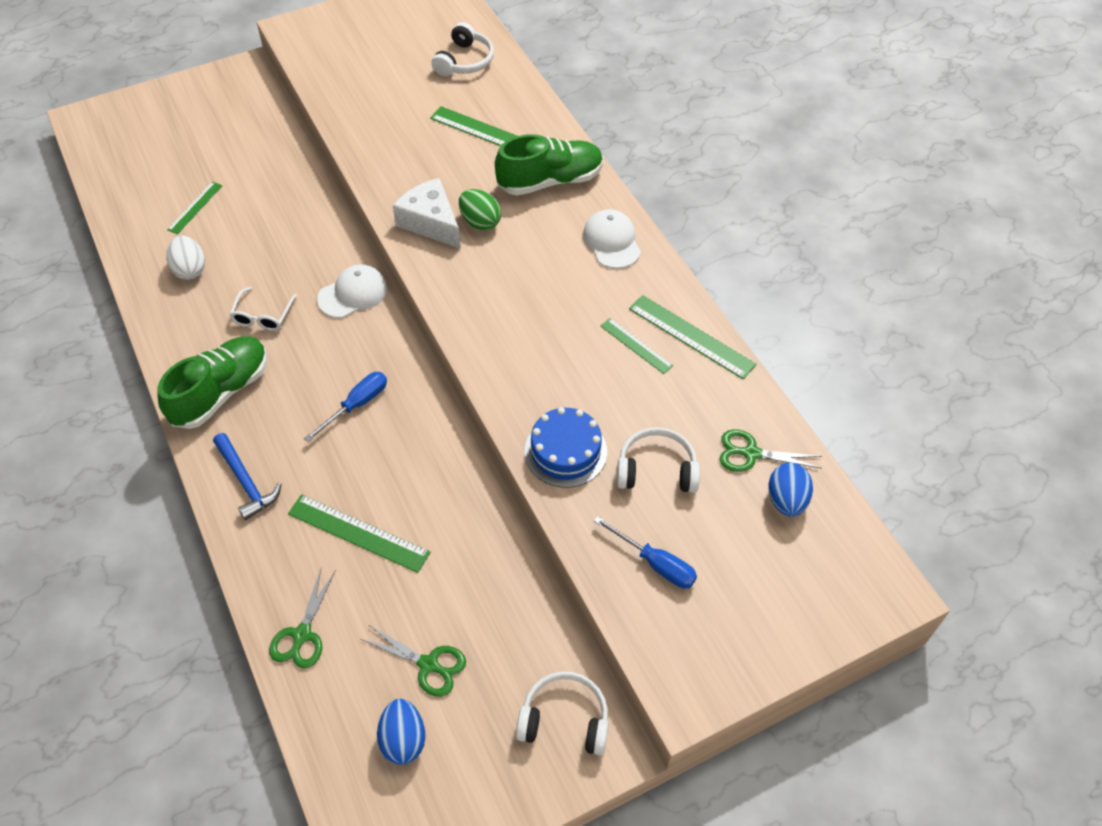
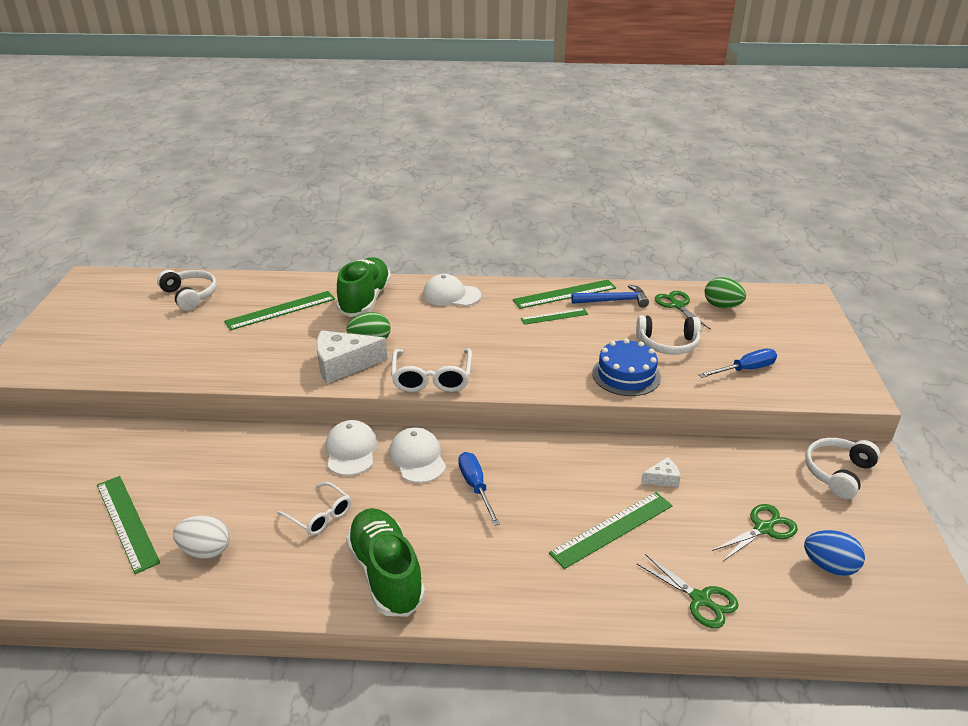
camera: 60 degrees left, 20 degrees down
(195, 207) = (127, 522): green ruler -> green ruler, size x1.64
(246, 482) = (508, 588): blue hammer -> blue hammer (614, 301)
(371, 344) = (417, 458): none -> white cap
(452, 295) = (432, 378): none -> white glasses
(455, 551) = (662, 479): none -> white cheese
(656, 470) = (668, 344): white headphones -> white headphones turned 120 degrees counterclockwise
(751, 453) = (677, 305): green scissors -> green scissors turned 120 degrees clockwise
(786, 500) = (722, 306): blue egg -> green egg

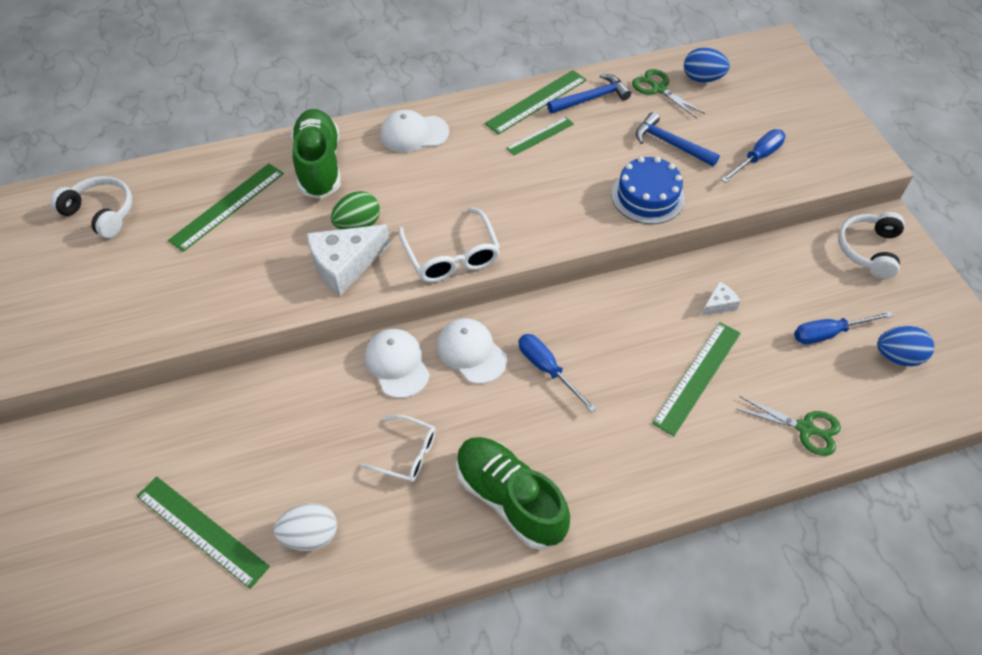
camera: 20 degrees left, 20 degrees up
(668, 344) = (670, 143): white headphones -> blue hammer
(722, 306) = (702, 79): green egg -> blue egg
(763, 529) = (828, 333): green scissors -> blue screwdriver

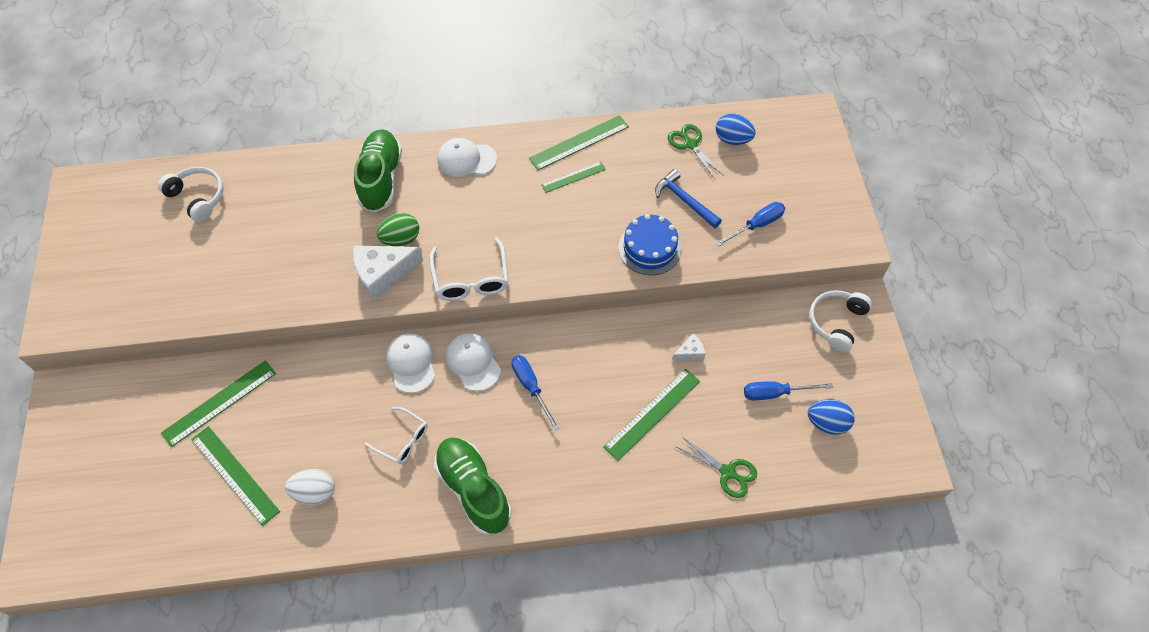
camera: 10 degrees right, 5 degrees up
(227, 206) = (299, 206): green ruler -> green ruler (219, 403)
(592, 98) = (628, 146): blue hammer -> none

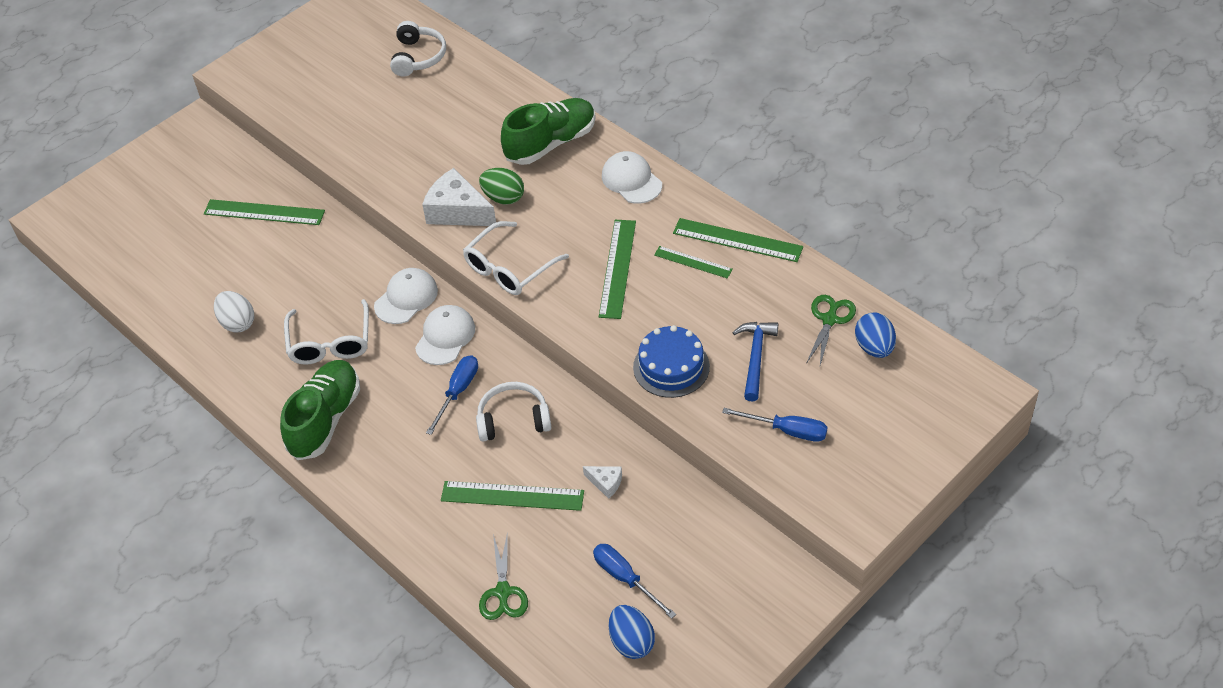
camera: 55 degrees right, 10 degrees down
(235, 475) = (212, 266): green ruler -> green ruler (617, 268)
(402, 440) = (330, 343): white glasses -> white glasses, size x1.52
(836, 322) = (760, 582): white headphones -> white headphones (513, 420)

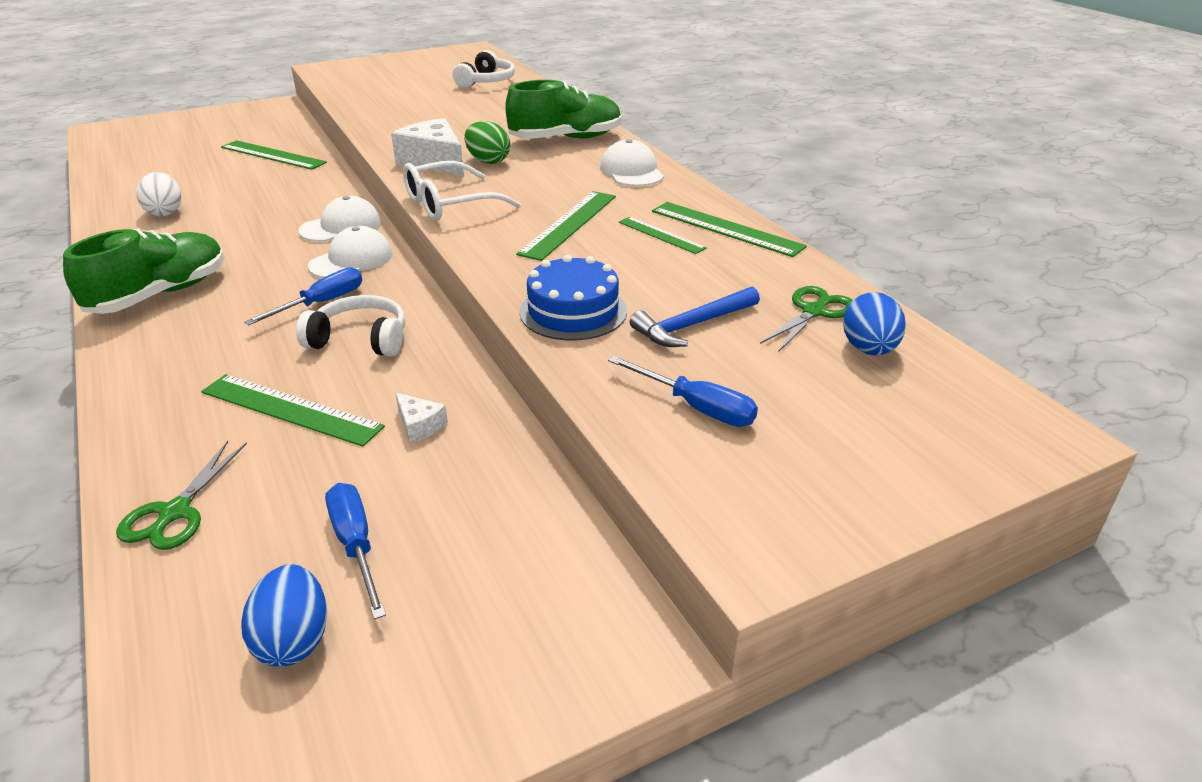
camera: 15 degrees right, 15 degrees down
(330, 343) = (233, 241): white glasses -> none
(755, 357) = (692, 325): blue hammer -> blue hammer turned 150 degrees counterclockwise

